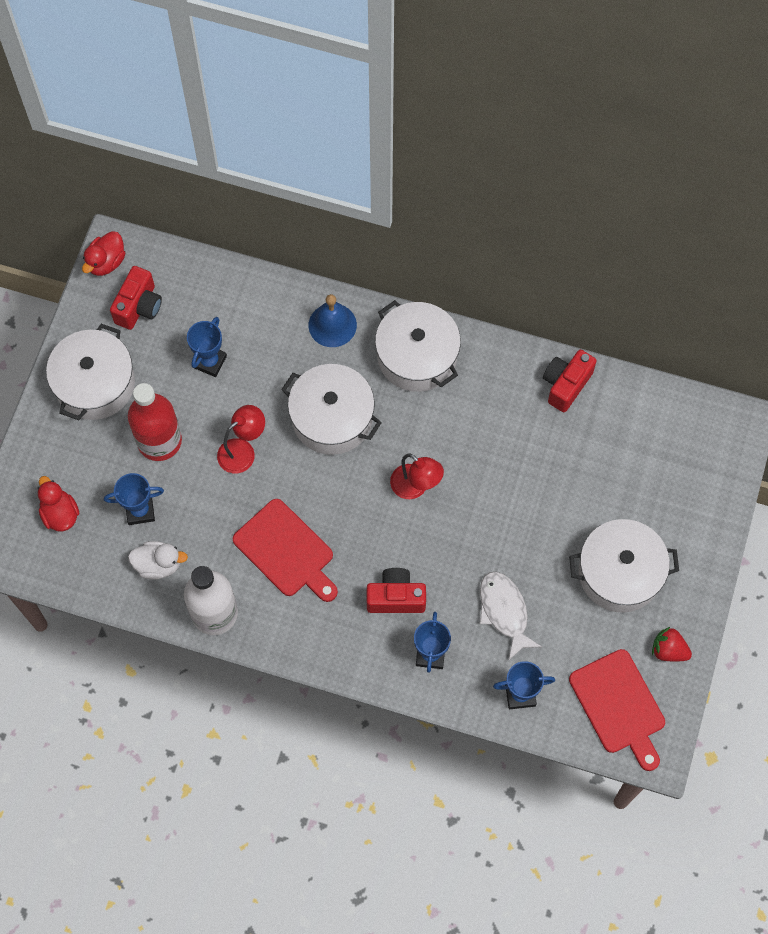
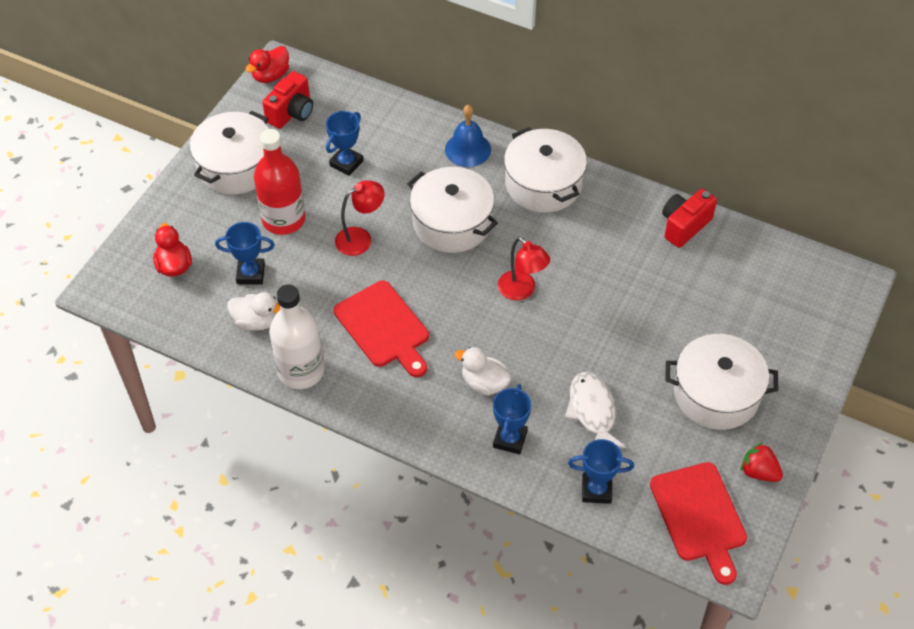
camera: 10 degrees right, 15 degrees down
(396, 597) = (484, 383): red camera -> white duck

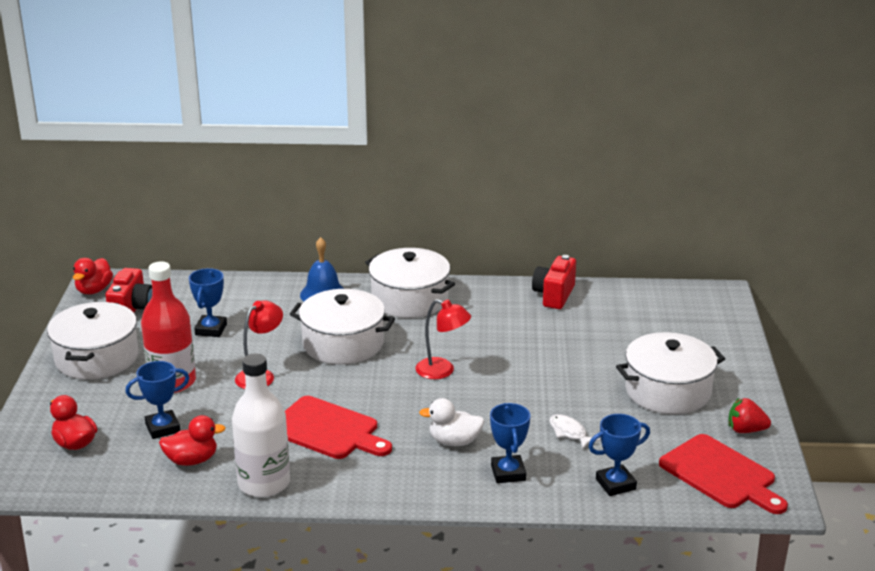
camera: 25 degrees left, 25 degrees down
(256, 321) = (192, 460): white duck -> red duck
(592, 411) = (569, 432): white fish -> white fish, size x0.61

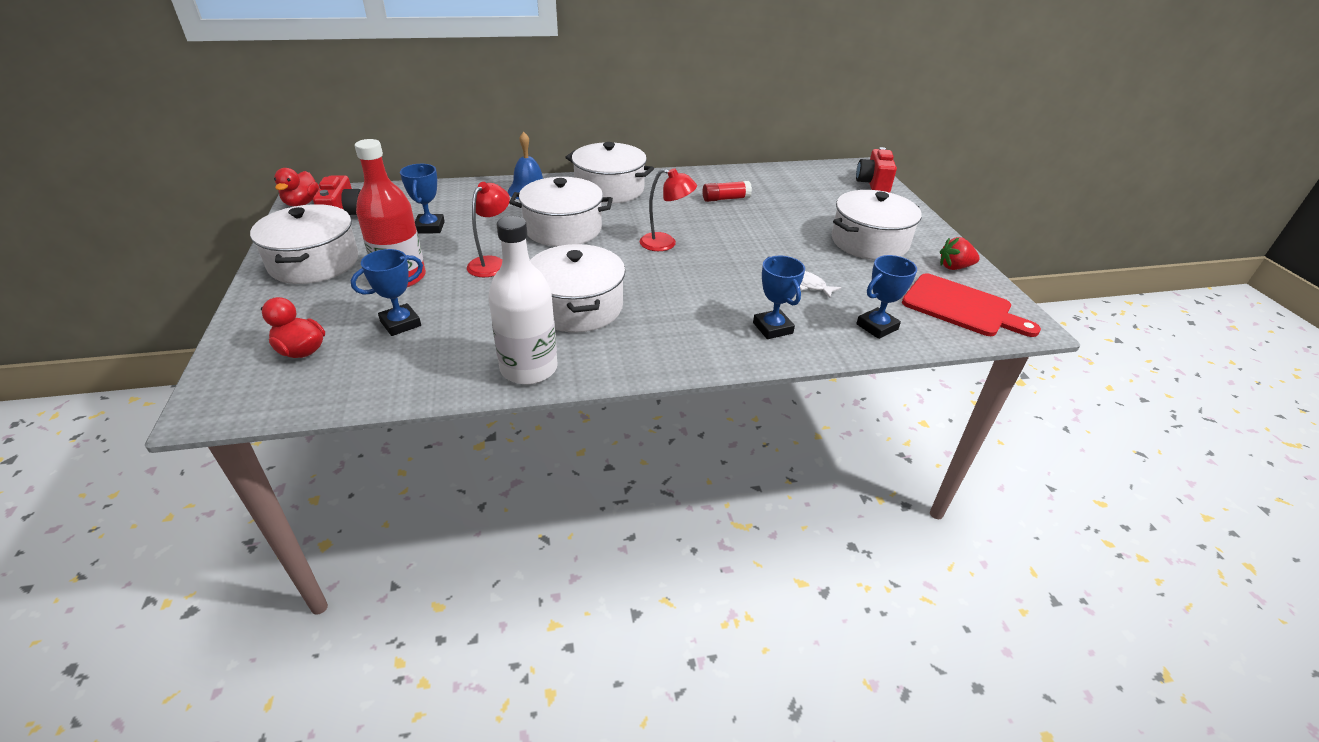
camera: 15 degrees left, 10 degrees up
(192, 460) = (441, 353): red duck -> none
(327, 430) = (577, 307): red cutting board -> white pot
(454, 441) = (706, 304): white duck -> none
(533, 323) = (725, 199): none -> red glue stick
(554, 295) = (731, 177): red camera -> red camera (873, 184)

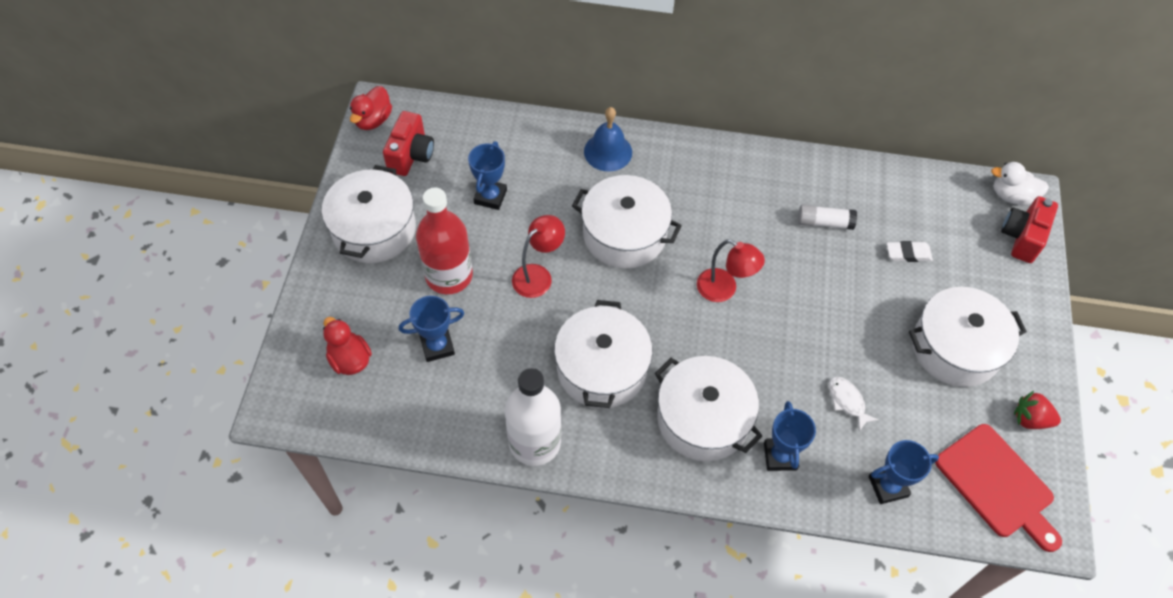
camera: 20 degrees right, 20 degrees up
(609, 189) = (697, 170): white pot -> white pot (703, 419)
(725, 199) = (824, 222): red glue stick -> white glue stick
(799, 203) = (908, 254): none -> white eraser
(851, 168) = (1011, 196): none -> white duck

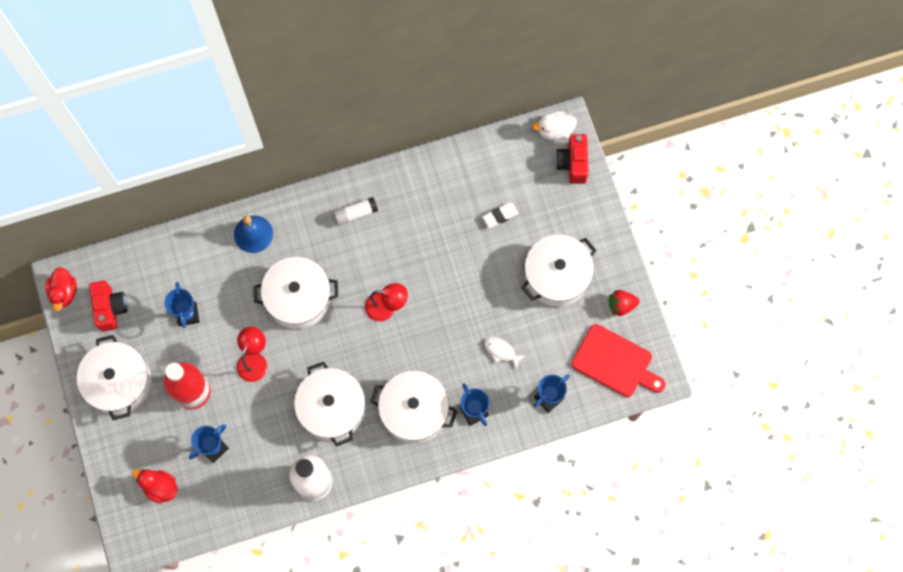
camera: 25 degrees left, 15 degrees up
(824, 222) = (433, 218): white glue stick -> white glue stick (355, 213)

